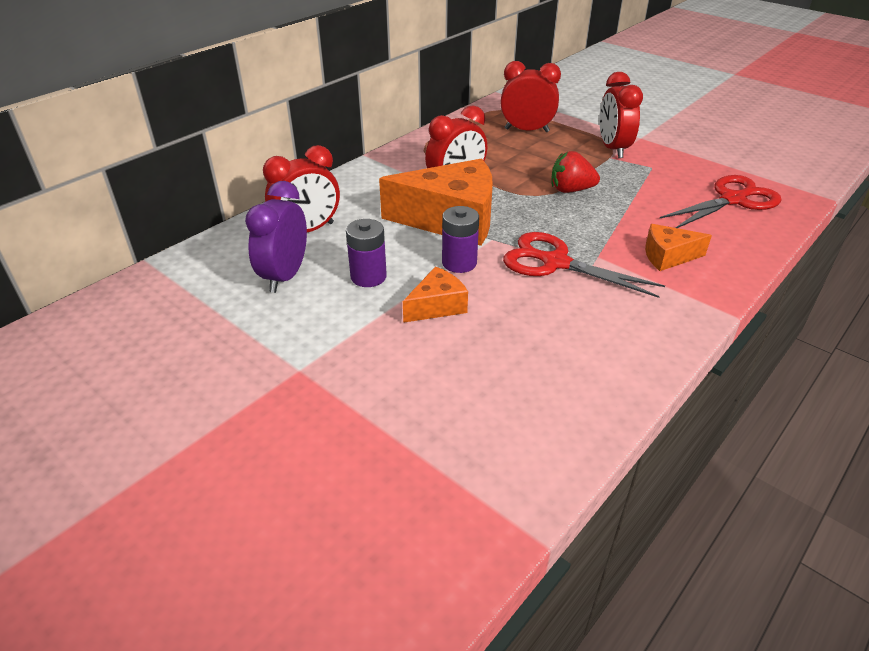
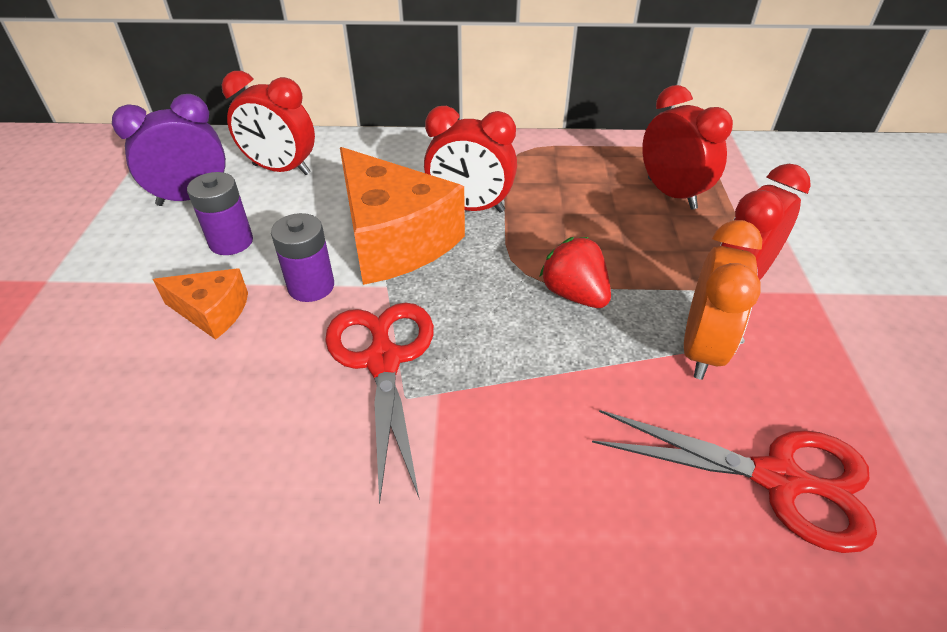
camera: 50 degrees right, 5 degrees up
(645, 179) = (701, 349): none -> orange clock
(668, 256) = (511, 468): orange cheese -> none

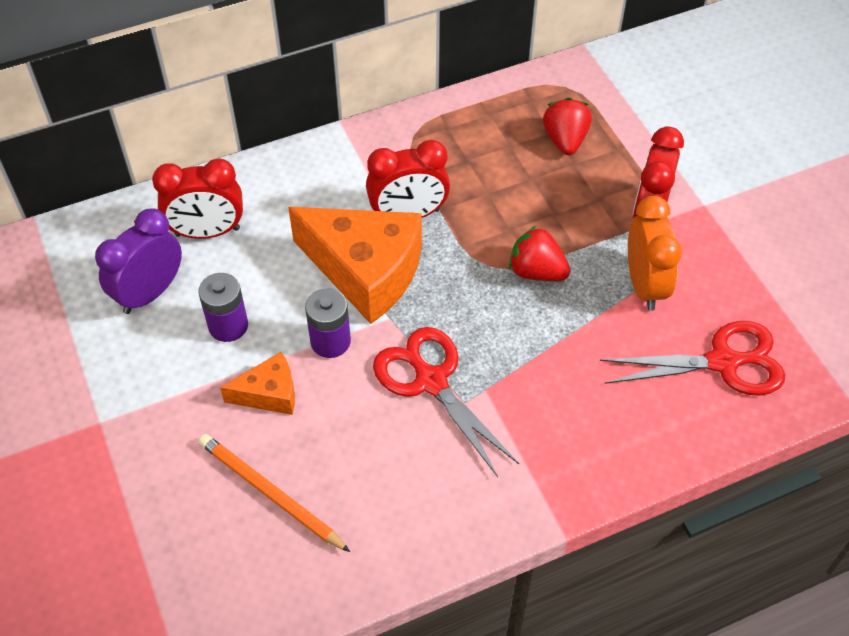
camera: 25 degrees left, 10 degrees up
(120, 410) = (270, 494): none -> orange pencil
(671, 193) = (565, 140): red clock -> red strawberry

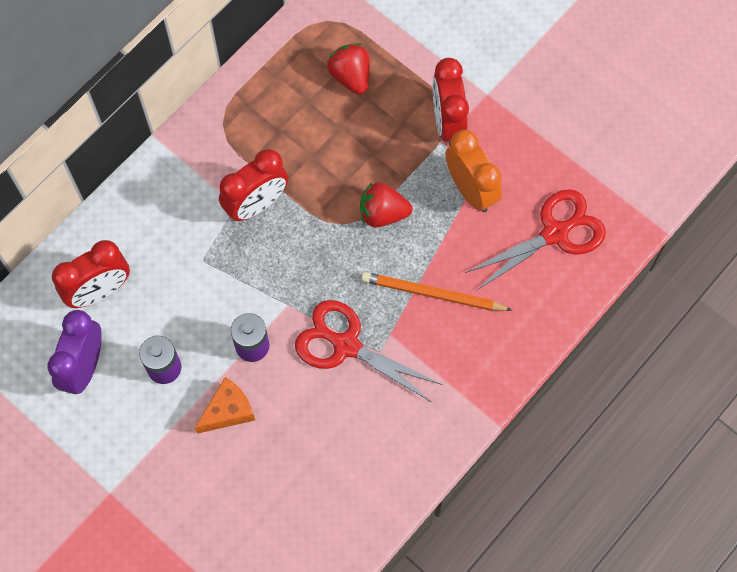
camera: 25 degrees left, 15 degrees up
(270, 494) = (272, 490): orange pencil -> orange pencil (432, 294)
(365, 271) = (248, 271): orange cheese -> none

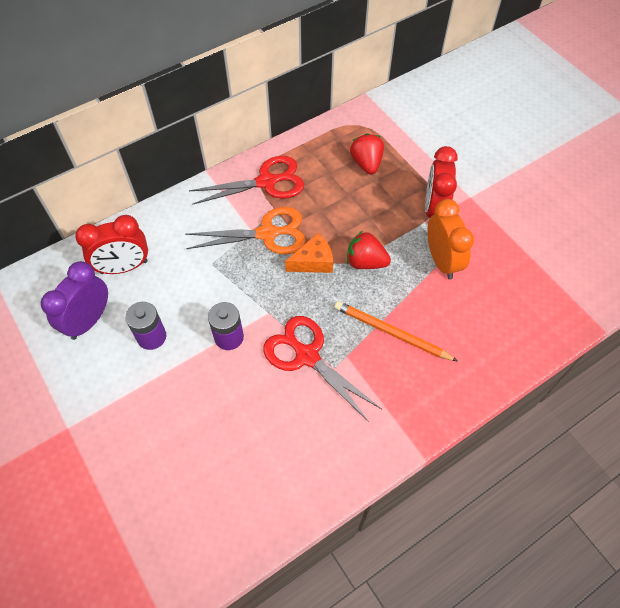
camera: 15 degrees right, 10 degrees down
(228, 411) = (191, 384): orange cheese -> orange cheese (313, 261)
(256, 204) = (267, 233): red clock -> orange scissors
(555, 233) = (507, 309): red scissors -> red scissors (267, 182)

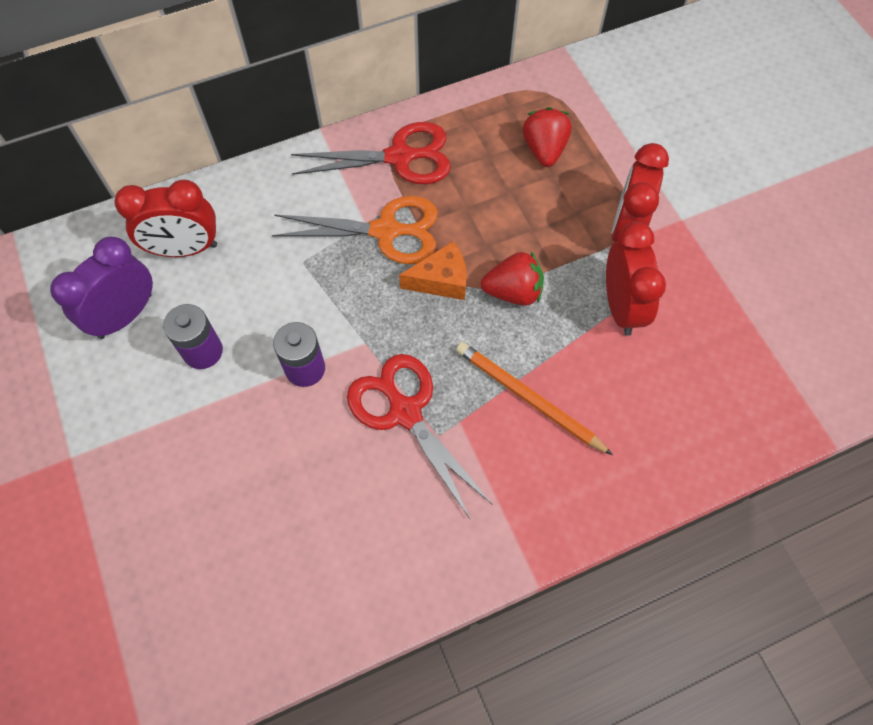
camera: 10 degrees right, 5 degrees up
(365, 262) = (513, 292): red strawberry -> red strawberry turned 150 degrees clockwise
(442, 261) = (621, 307): orange clock -> red clock

